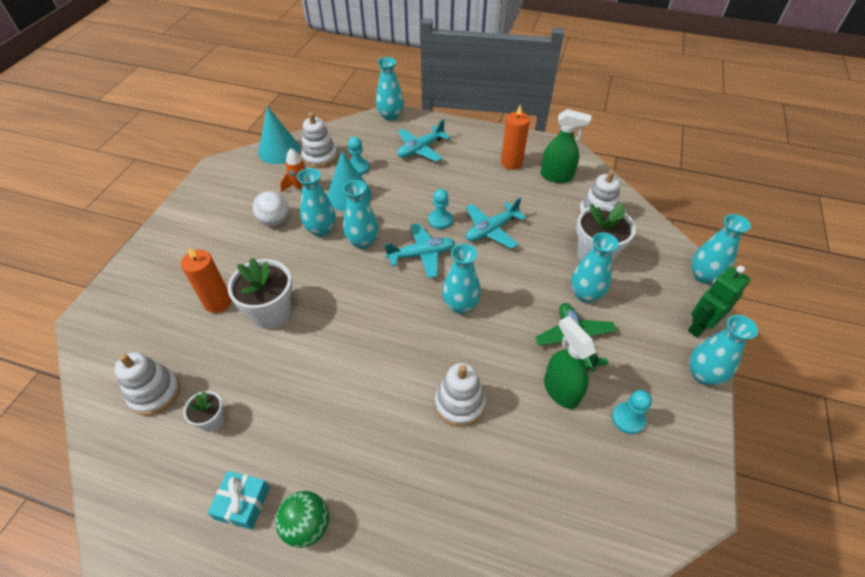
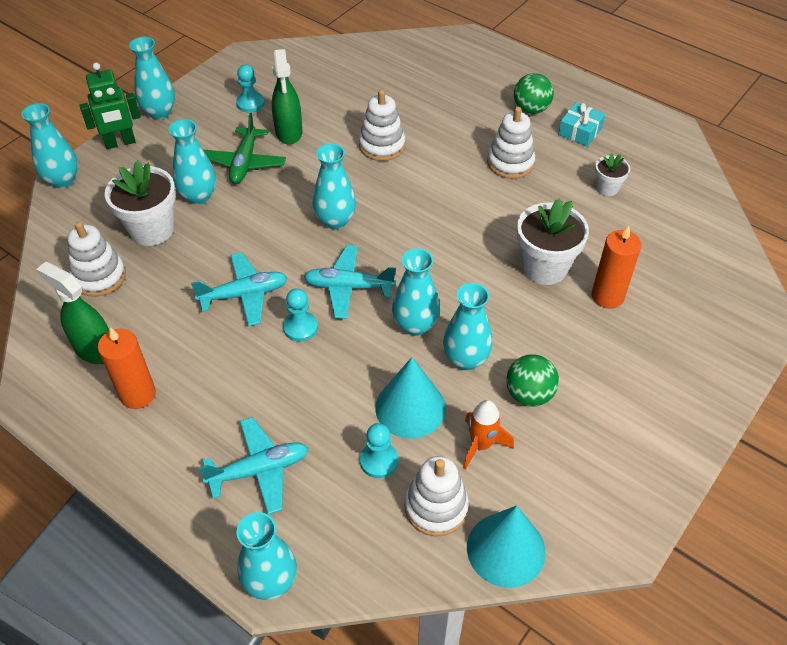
camera: 160 degrees left, 0 degrees up
(155, 393) = (666, 223): white stacking toy -> white stacking toy (510, 163)
(274, 220) = (529, 394): white ball -> green ball

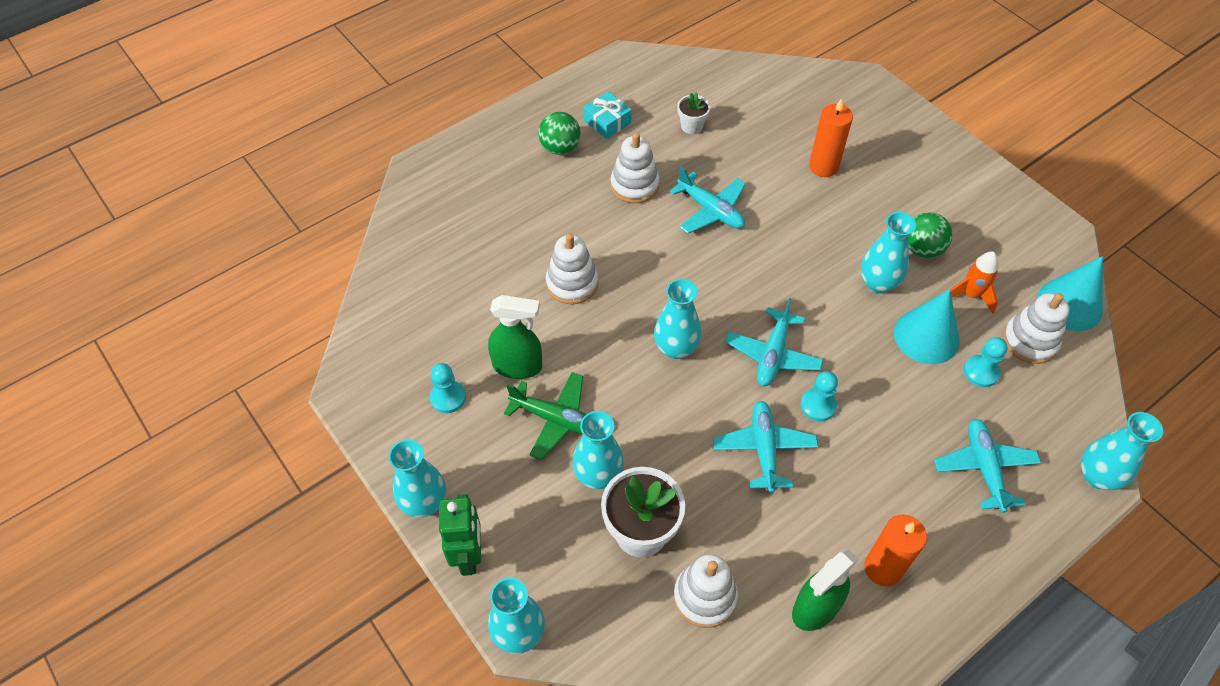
camera: 75 degrees left, 5 degrees up
(415, 325) = (832, 311): turquoise vase -> none
(504, 218) = (710, 210): none -> turquoise plane
(544, 267) = (780, 199): white flower pot -> none

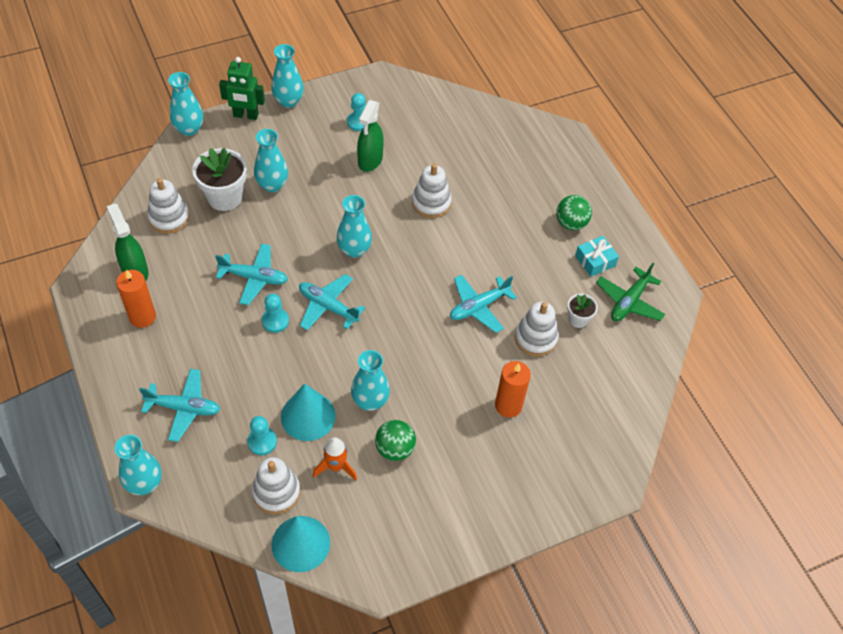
camera: 100 degrees right, 0 degrees up
(555, 419) = (322, 172): green plane -> green plane (629, 301)
(634, 185) = (518, 262): white stacking toy -> white stacking toy (535, 338)

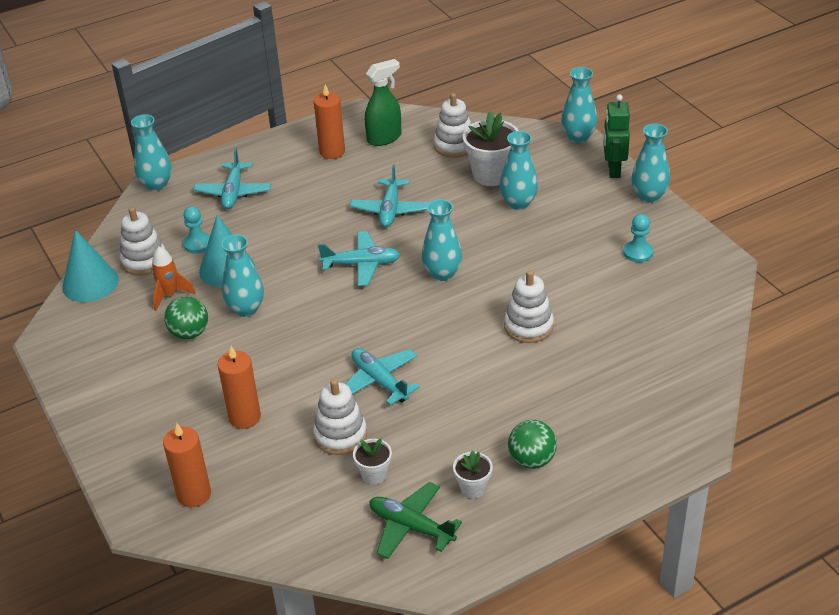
camera: 90 degrees right, 15 degrees down
(275, 321) = (338, 232): turquoise pawn -> none
(328, 307) = (361, 264): turquoise plane -> turquoise plane turned 60 degrees clockwise
(370, 160) = (580, 269): green spray bottle -> none
(591, 444) = (194, 494): none -> orange candle
(595, 261) = (473, 488): turquoise gift -> white flower pot

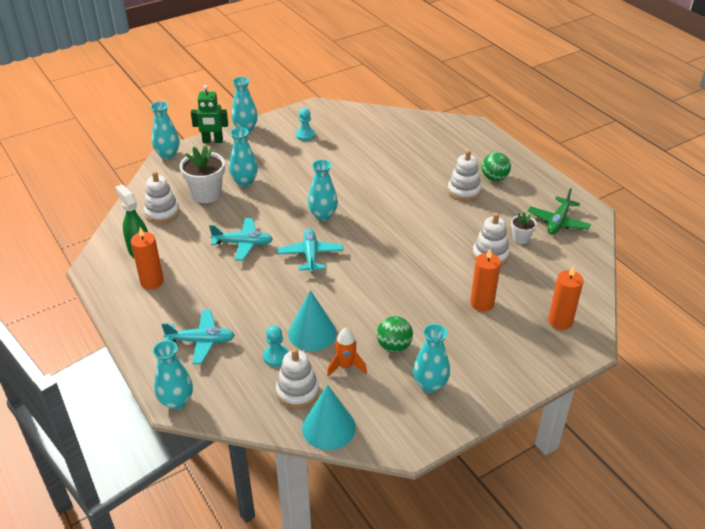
camera: 95 degrees left, 0 degrees up
(246, 309) = (363, 315): turquoise vase -> turquoise vase (430, 384)
(379, 381) = (436, 240): turquoise plane -> none
(473, 488) = (521, 199): white flower pot -> none
(528, 326) = (378, 178): white stacking toy -> white stacking toy (463, 191)

